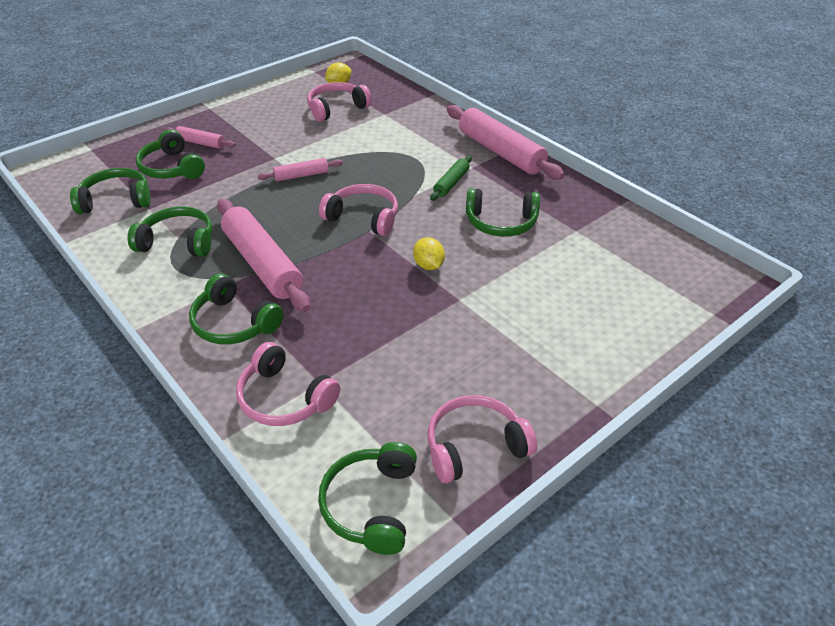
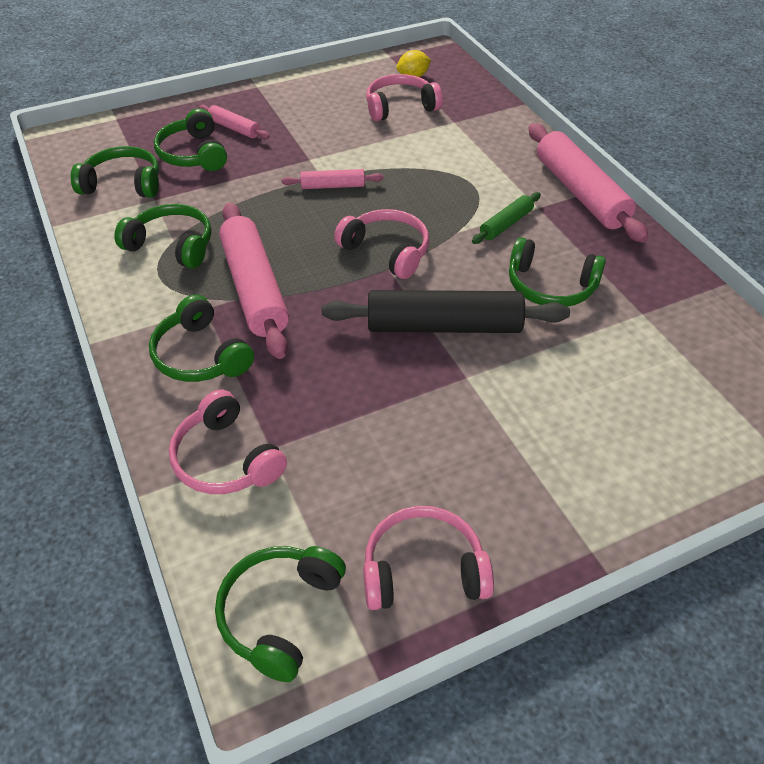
camera: 15 degrees right, 5 degrees up
(428, 265) = (444, 326): yellow lemon -> black rolling pin

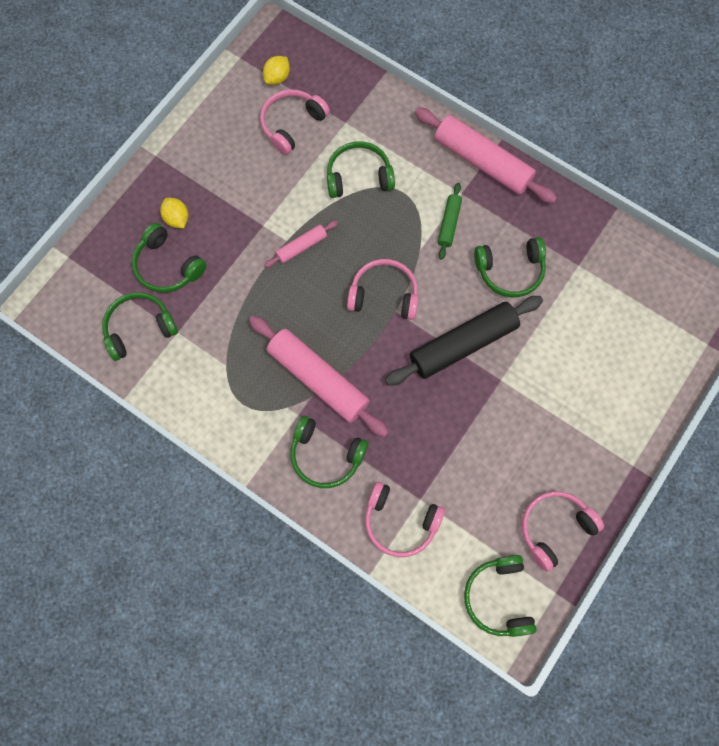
camera: 30 degrees left, 25 degrees up
(172, 245) = (229, 370): green headphones -> green headphones (358, 176)
(234, 128) = (177, 219): pink rolling pin -> yellow lemon

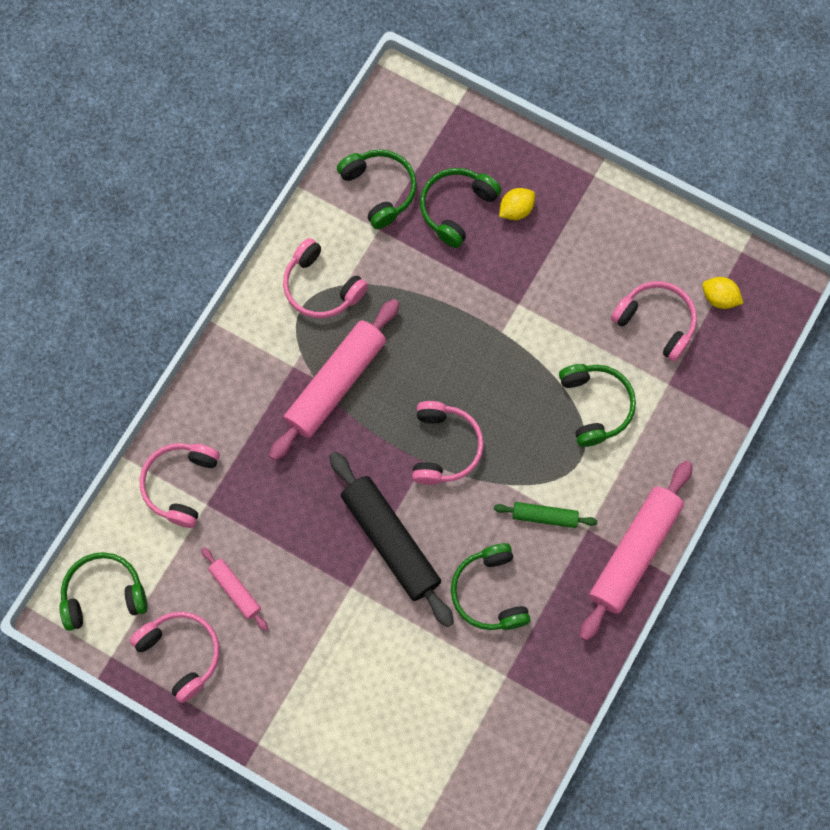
camera: 85 degrees right, 0 degrees up
(226, 385) = (321, 287): none -> pink headphones
(301, 247) = (495, 349): pink rolling pin -> pink rolling pin (235, 590)
(325, 456) = (249, 400): green headphones -> none

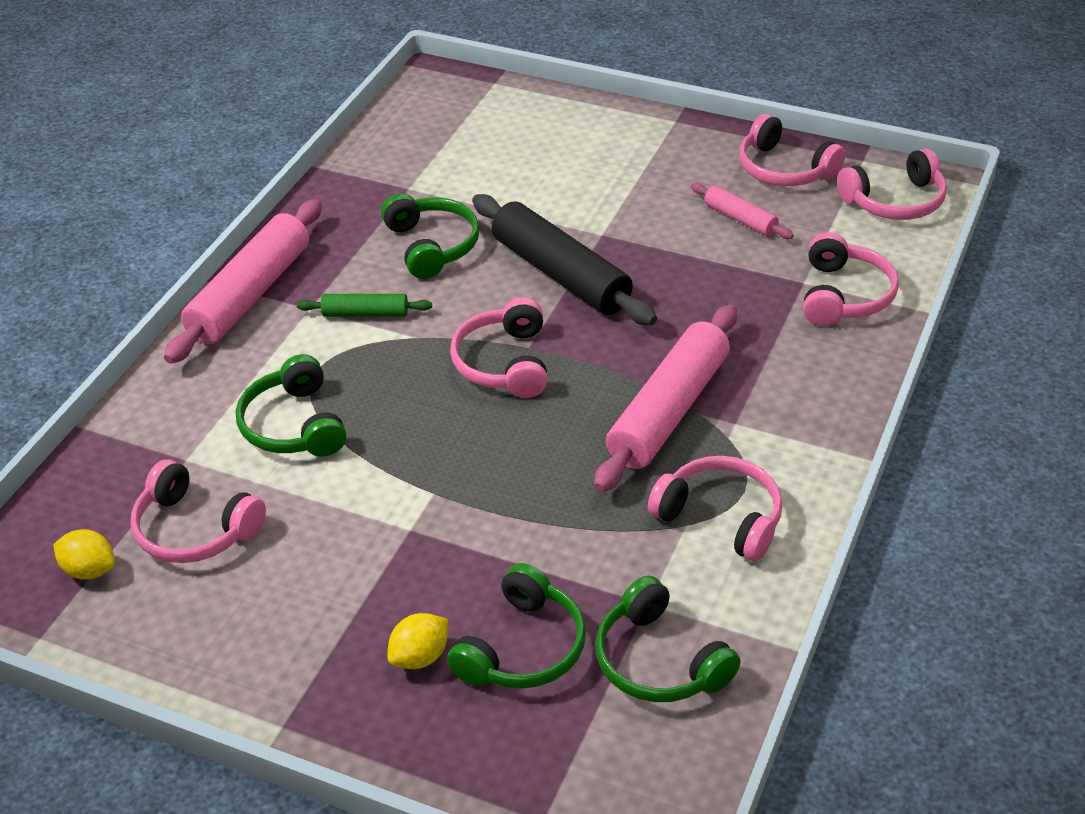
camera: 175 degrees right, 30 degrees down
(103, 594) = (895, 201): green headphones -> pink headphones

